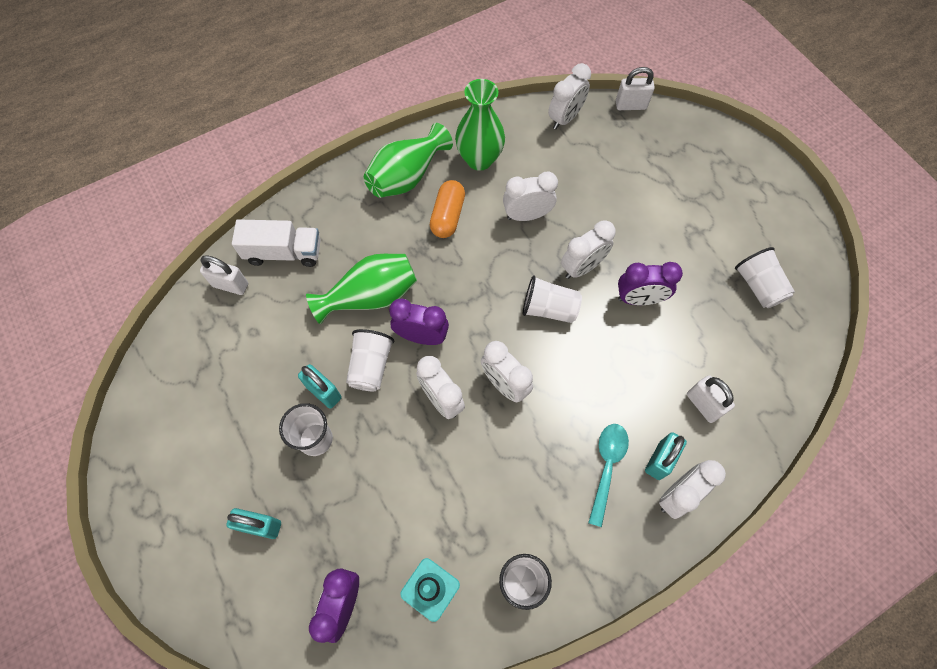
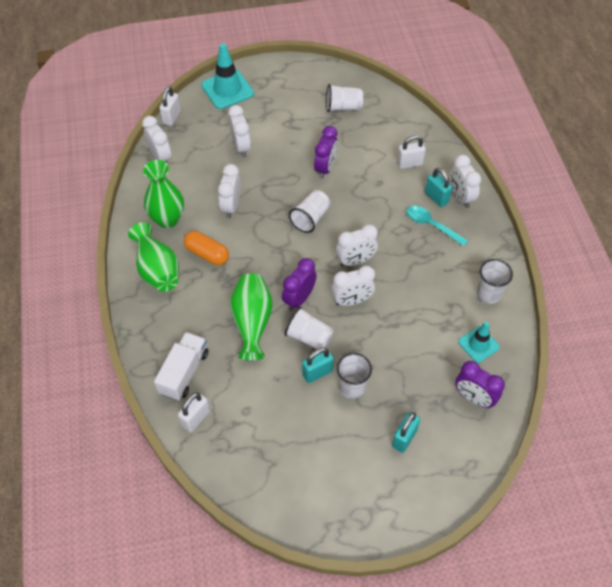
camera: 70 degrees left, 10 degrees down
(582, 267) = (288, 190): white clock -> white clock (241, 147)
(708, 144) = (227, 89): none -> turquoise traffic cone

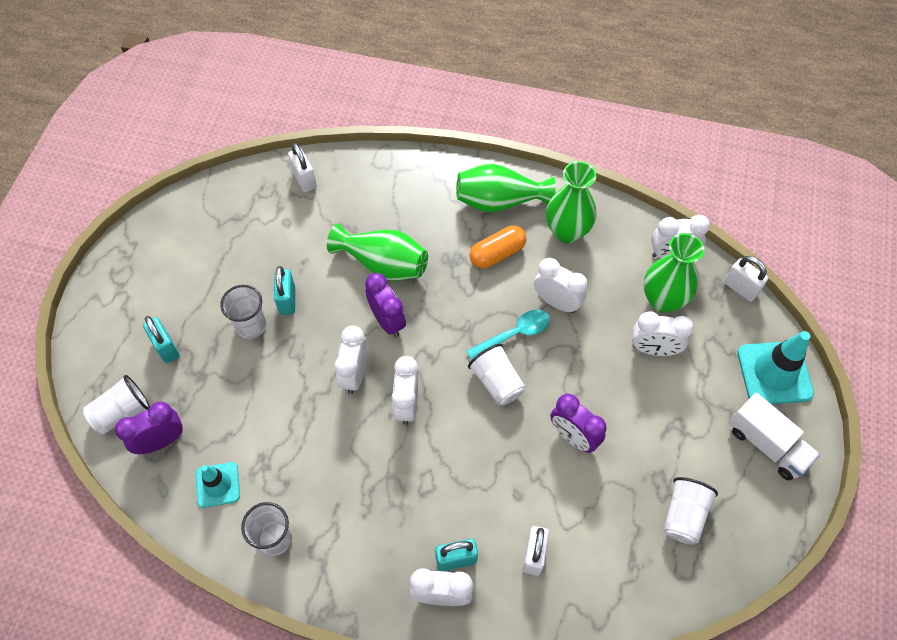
camera: 115 degrees right, 5 degrees up
(184, 372) = (359, 186): white truck -> white truck (767, 444)
(201, 152) = (662, 300): none -> green vase
(309, 337) = (333, 310): white cup -> white cup (122, 412)
(431, 225) = (414, 526): turquoise spoon -> turquoise spoon (514, 334)

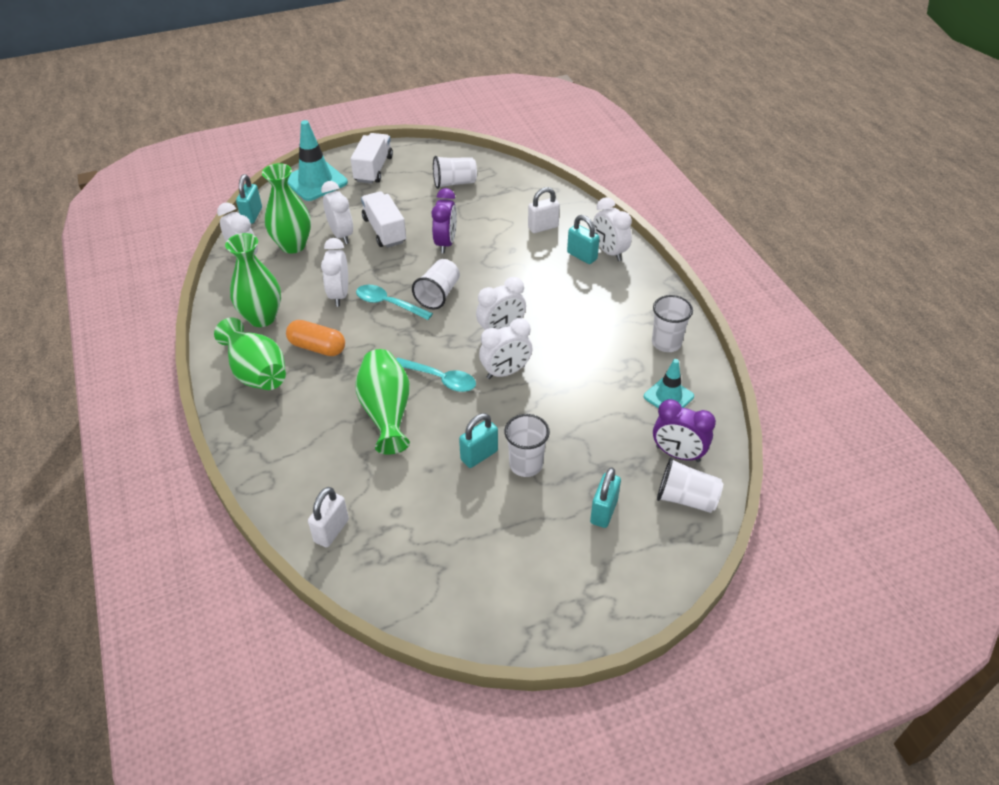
camera: 125 degrees left, 15 degrees down
(387, 321) = (440, 379): purple clock -> turquoise spoon
(635, 392) = (384, 230): none -> white truck
(740, 288) = (252, 215): white padlock -> turquoise padlock

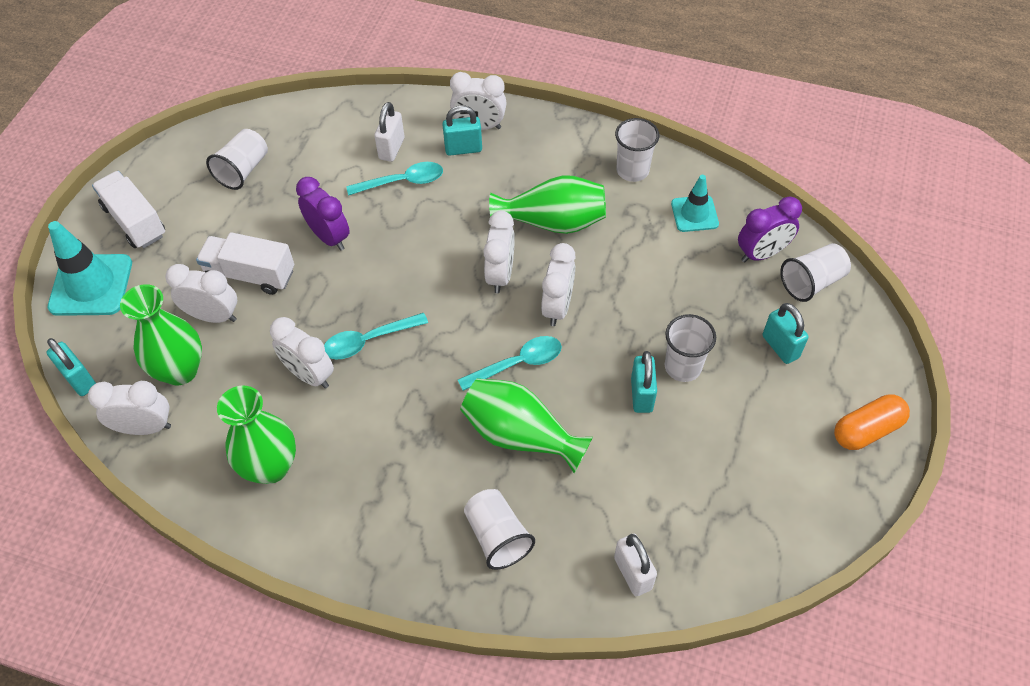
camera: 50 degrees left, 10 degrees up
(256, 372) = (352, 519): green vase -> green vase (553, 222)
(317, 347) = (370, 441): orange capsule -> orange capsule (867, 430)
(438, 294) = (398, 291): white cup -> white cup (497, 536)
(523, 247) = (403, 182): none -> turquoise spoon

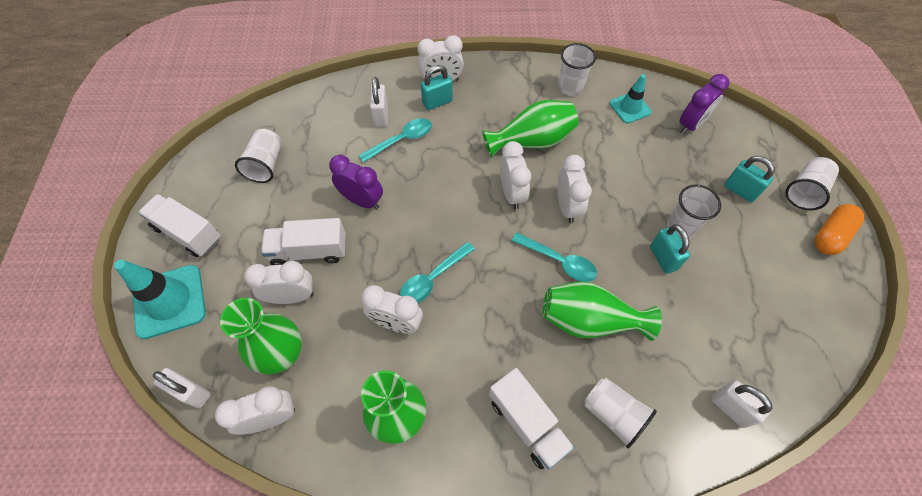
camera: 20 degrees left, 5 degrees up
(79, 379) = (192, 392): turquoise padlock -> white padlock
(400, 515) = (527, 423): none -> white truck
(518, 363) = (559, 261): turquoise spoon -> turquoise spoon turned 75 degrees clockwise
(811, 282) = (735, 136): white cup -> white cup (804, 191)

